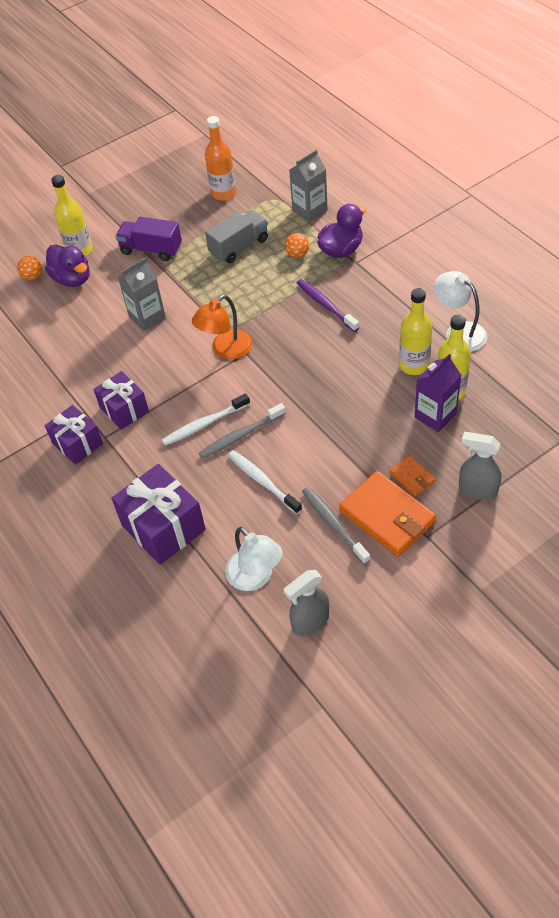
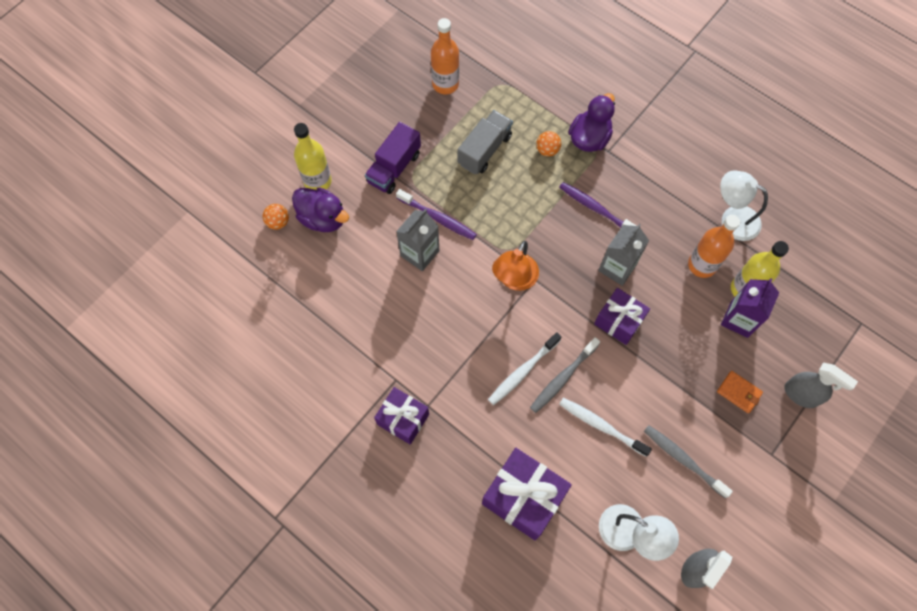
camera: 20 degrees left, 15 degrees up
(124, 409) = (436, 369): purple gift -> purple gift (619, 321)
(151, 249) = (394, 168): purple truck -> purple truck turned 60 degrees counterclockwise
(175, 292) = (438, 218): none -> purple toothbrush
(309, 210) = (542, 93): grey carton -> grey carton (617, 267)
(387, 516) = (729, 440): orange wallet -> none
(414, 365) = (702, 265): yellow bottle -> orange bottle
(477, 490) = (801, 394): grey spray bottle -> grey spray bottle turned 150 degrees counterclockwise

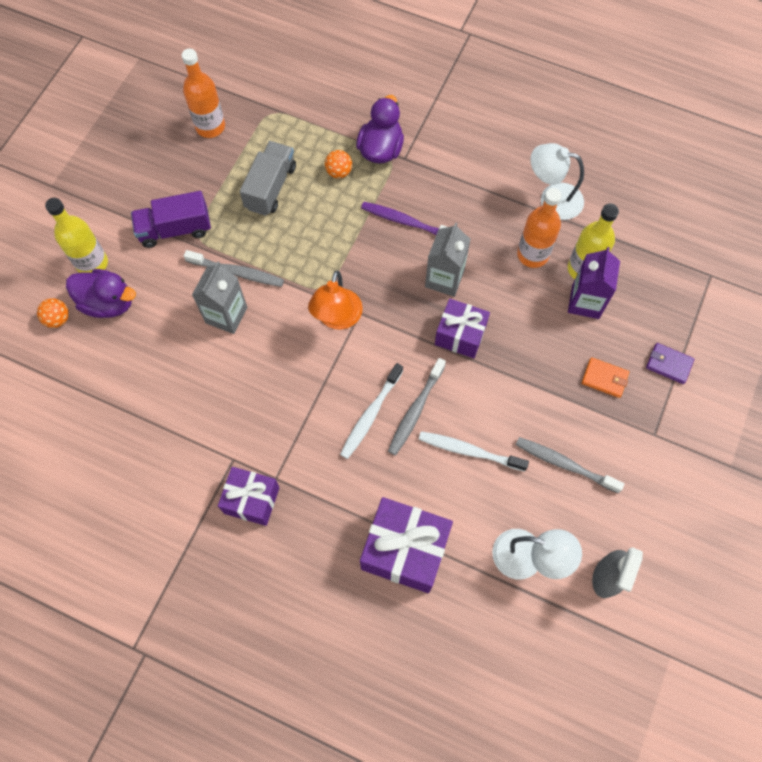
camera: 15 degrees left, 0 degrees up
(394, 168) = (175, 229): purple truck -> purple truck turned 60 degrees clockwise
(438, 218) = (237, 272): purple toothbrush -> grey toothbrush
(801, 394) = (668, 364): grey spray bottle -> purple wallet

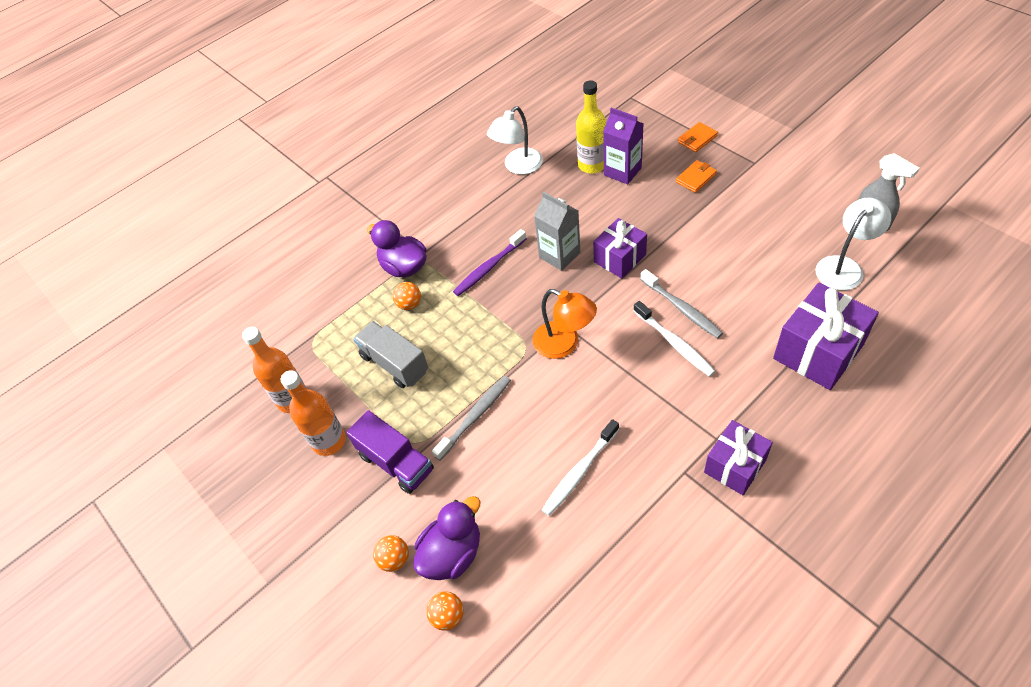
camera: 60 degrees left, 15 degrees down
(92, 263) = (394, 559): yellow bottle -> orange ball
(175, 229) = (396, 462): purple truck -> purple truck turned 60 degrees counterclockwise
(226, 315) = (519, 438): grey carton -> none
(469, 451) = (734, 280): white toothbrush -> white toothbrush (579, 472)
(532, 254) = (564, 192): orange bottle -> orange bottle (329, 441)
(565, 464) = (765, 222): grey toothbrush -> none
(668, 364) = (697, 139): purple wallet -> orange wallet

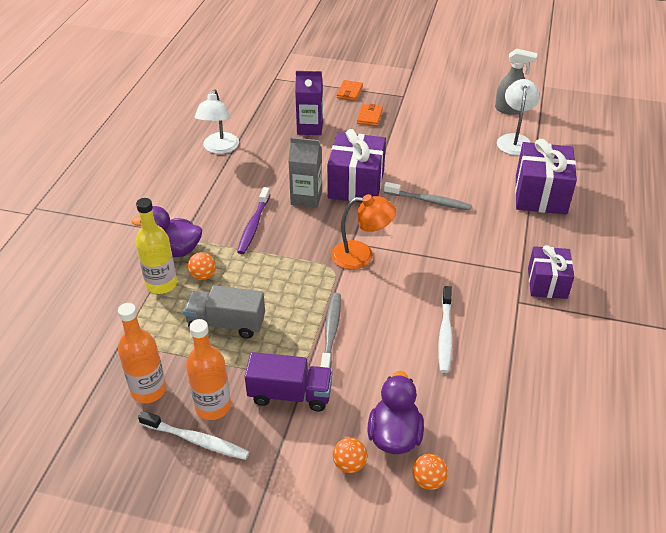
camera: 40 degrees left, 10 degrees down
(592, 165) = (281, 130): yellow bottle -> yellow bottle (161, 284)
(619, 258) = (356, 184): purple gift -> purple gift, size x1.55
(674, 343) = (442, 224): white toothbrush -> white toothbrush (196, 440)

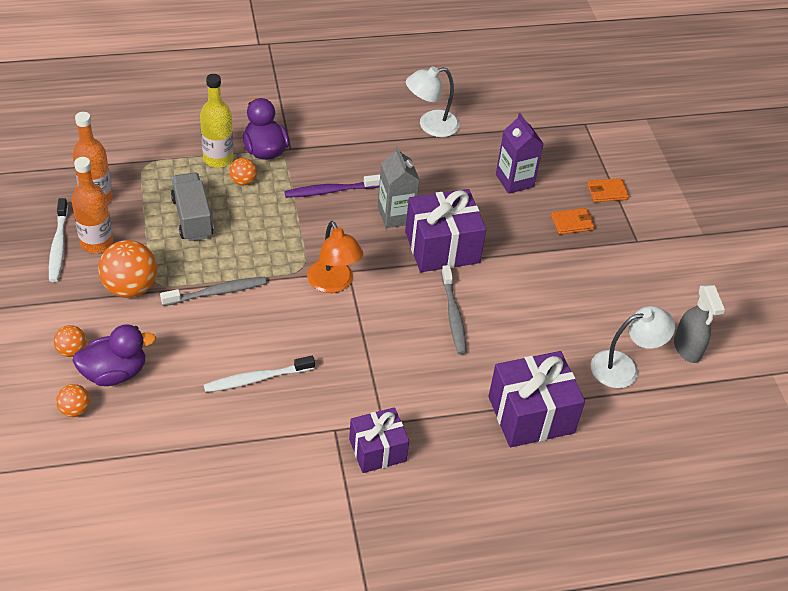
camera: 60 degrees right, 5 degrees up
(290, 394) = (131, 287): purple truck -> orange ball

